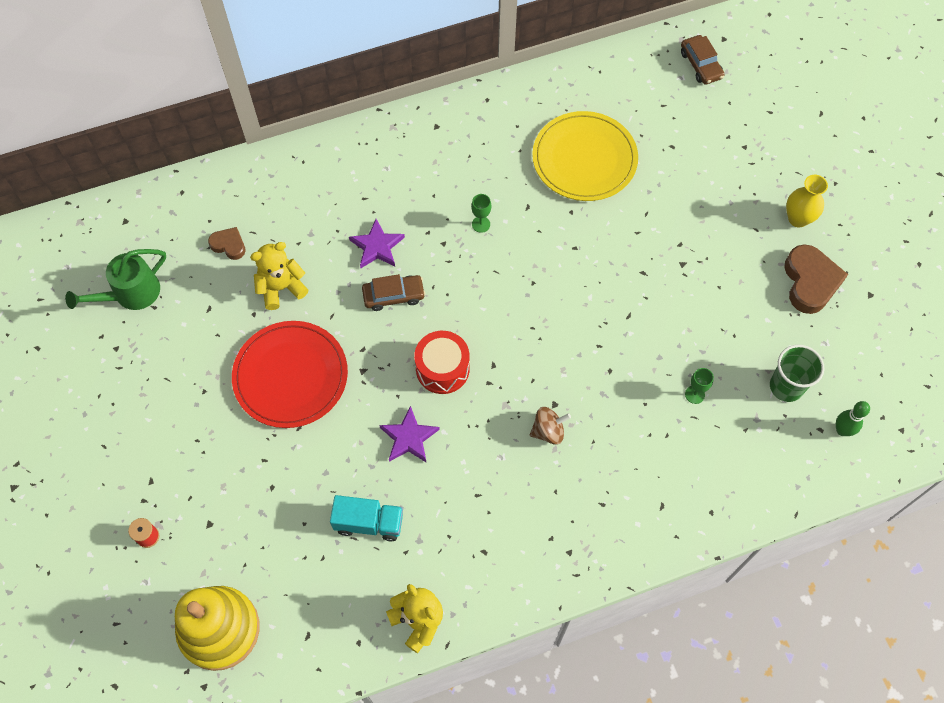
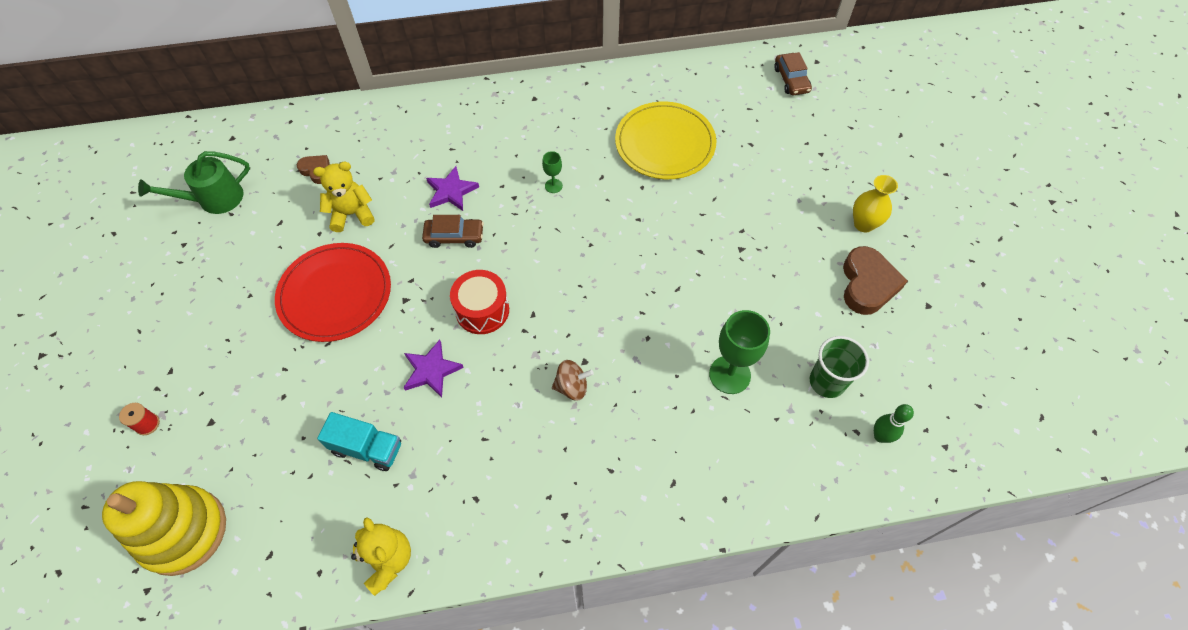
camera: 10 degrees right, 5 degrees down
(694, 394) = (729, 374): green goblet -> green goblet, size x2.02

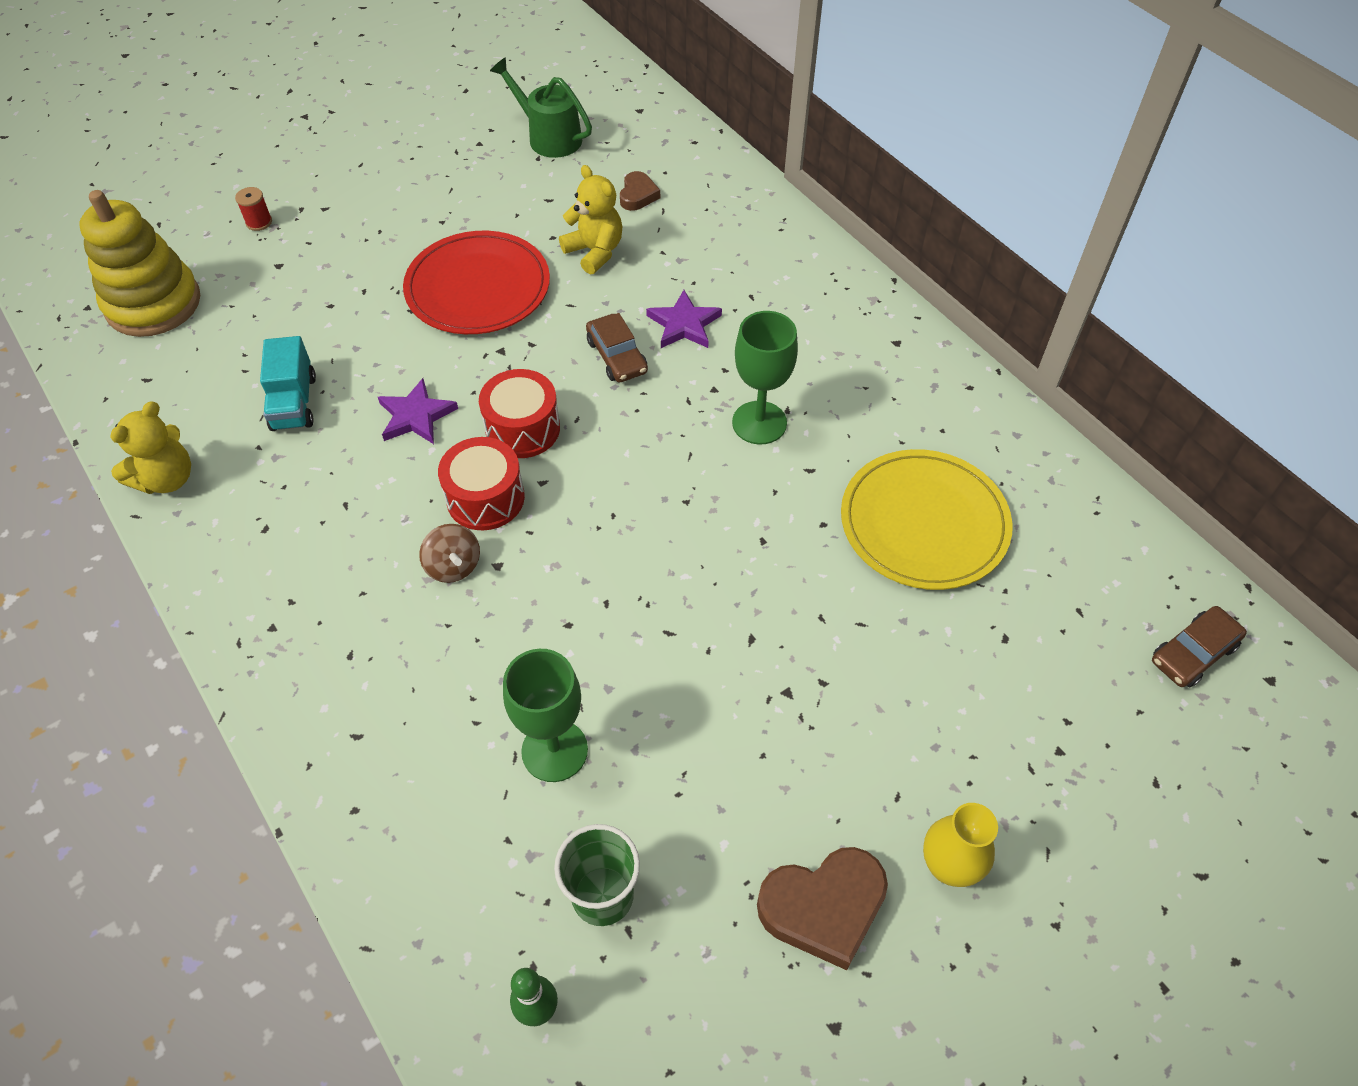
camera: 65 degrees right, 5 degrees down
(527, 351) = (485, 498): none -> red drum
(553, 186) = (759, 423): green goblet -> green goblet, size x2.02

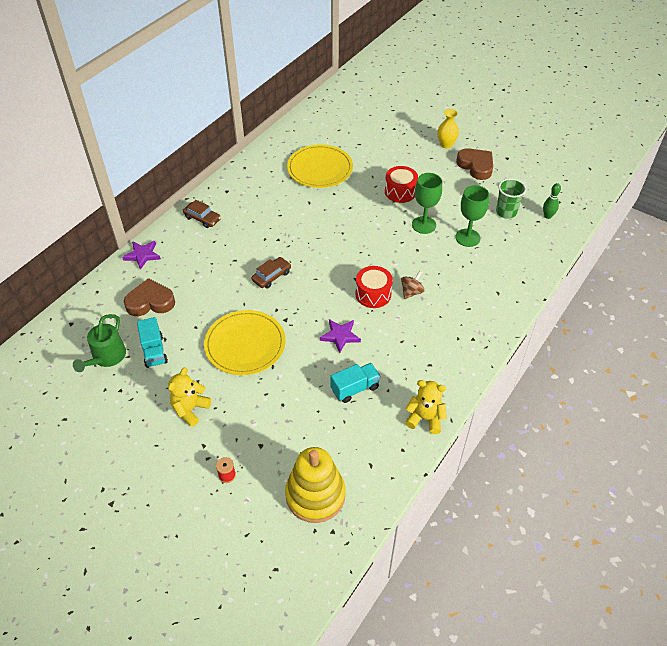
camera: 110 degrees left, 5 degrees down
(478, 287) = (245, 344): red plate -> yellow plate
(522, 429) = (329, 295): red drum -> red drum (400, 192)
(530, 185) = (154, 351): none -> turquoise truck
(595, 252) = (201, 306): yellow teddy bear -> yellow teddy bear (190, 409)
(638, 195) = (150, 302): brown heart -> brown heart, size x1.81
(684, 324) = (241, 259): purple star -> purple star (142, 255)
(759, 423) = (291, 221): green goblet -> green goblet (424, 225)
(1193, 653) = (342, 106): brown car -> brown car (202, 218)

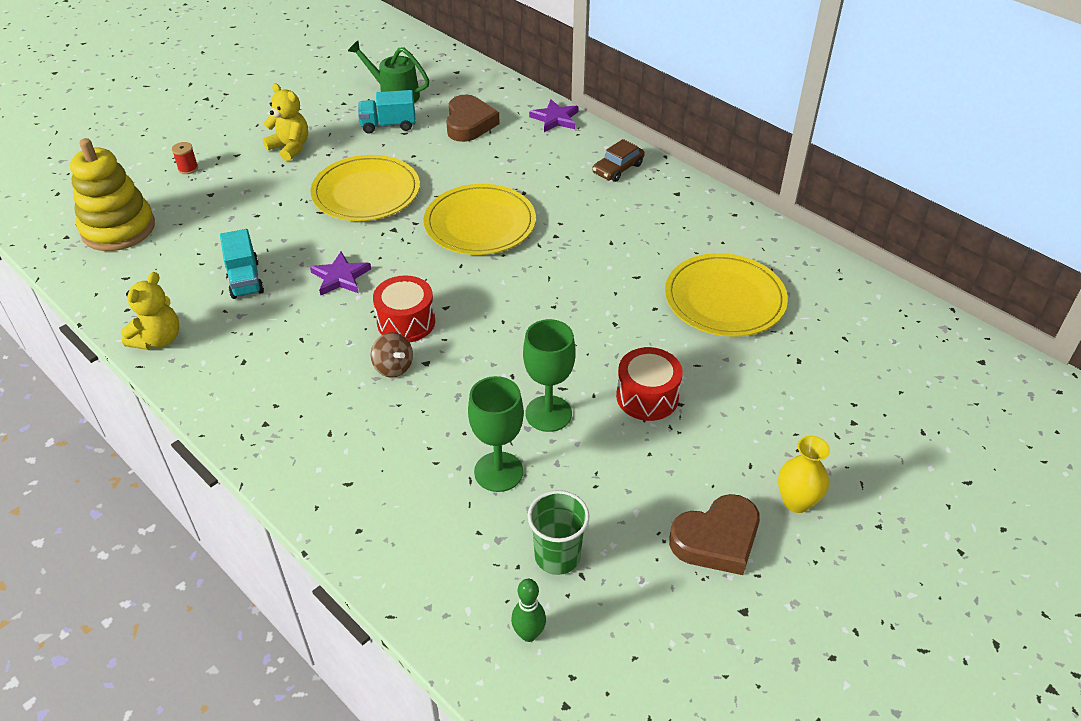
camera: 100 degrees right, 5 degrees down
(271, 276) = (480, 223): brown car -> yellow plate

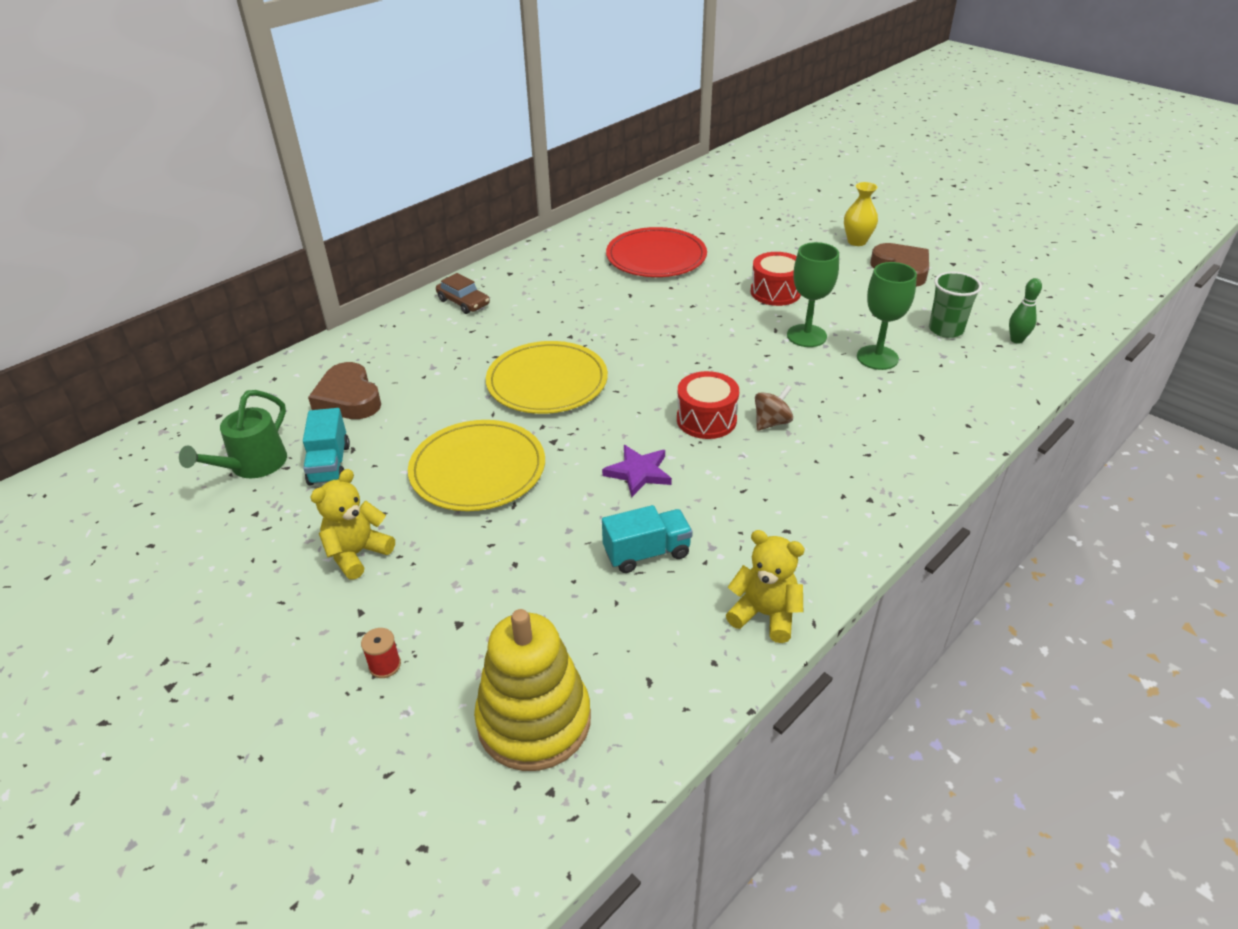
camera: 90 degrees left, 5 degrees down
(469, 123) = (348, 398): brown heart -> brown heart turned 120 degrees counterclockwise
(555, 119) = (359, 339): purple star -> none
(724, 299) = (656, 257): yellow plate -> red plate

